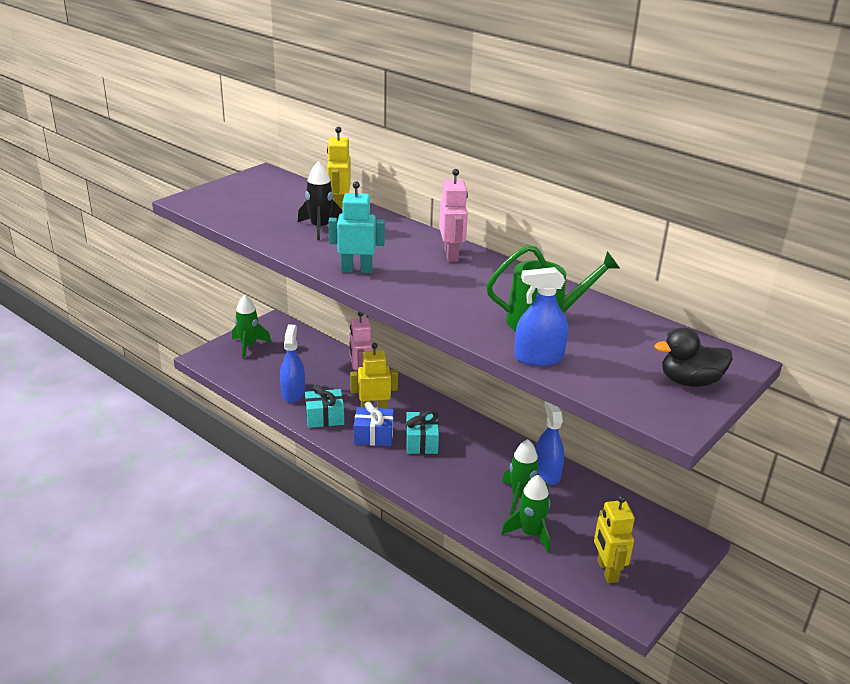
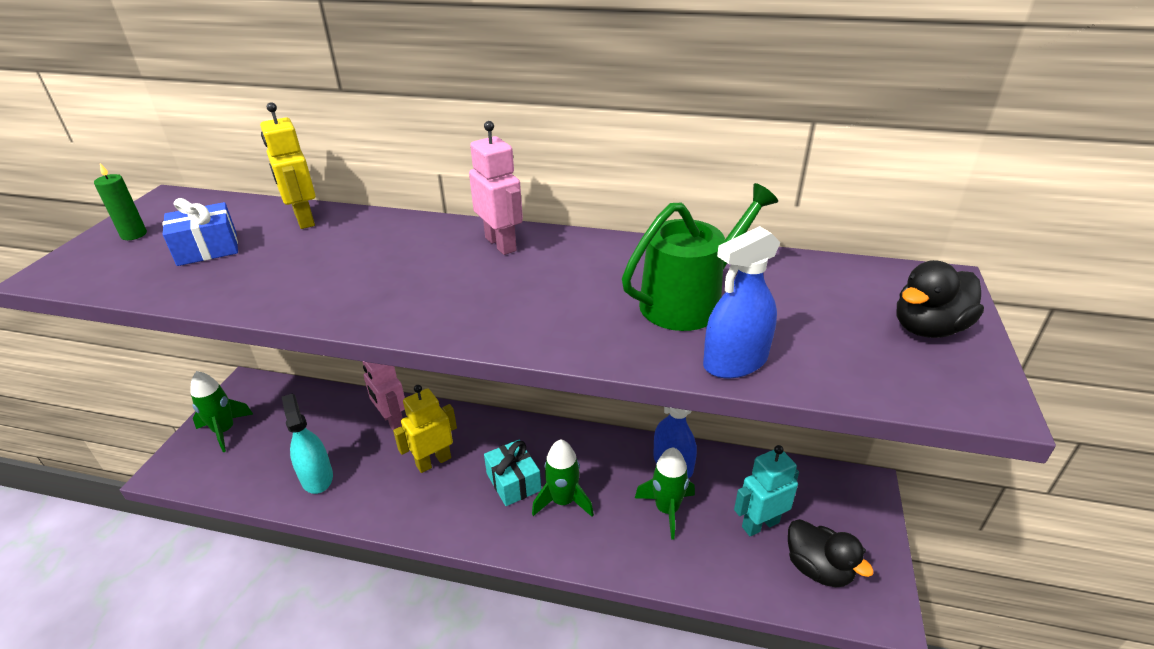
camera: 25 degrees left, 5 degrees up
(237, 190) = (134, 234): none -> green candle
(293, 393) = (317, 477): blue spray bottle -> turquoise spray bottle
(320, 228) = (294, 257): black rocket -> none
(324, 417) = (376, 496): turquoise gift -> none
(356, 270) = (387, 306): turquoise robot -> turquoise robot (760, 524)
(373, 436) = (452, 498): blue gift -> blue gift (207, 249)
(530, 534) = (709, 557): green rocket -> green rocket (563, 501)
(607, 571) = (818, 568): yellow robot -> black duck

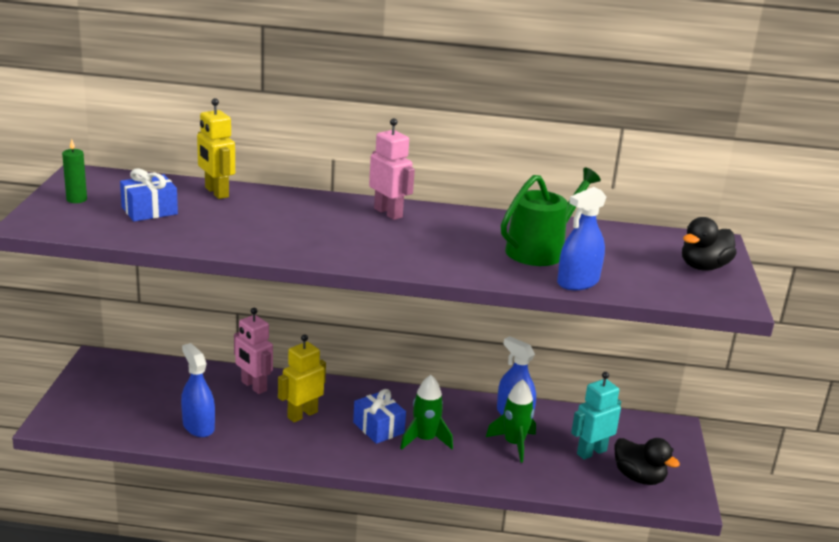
camera: 10 degrees left, 10 degrees down
(224, 430) = (94, 394): green rocket -> none
(317, 477) = (198, 426): turquoise spray bottle -> blue spray bottle
(513, 482) = (378, 428): turquoise gift -> blue gift

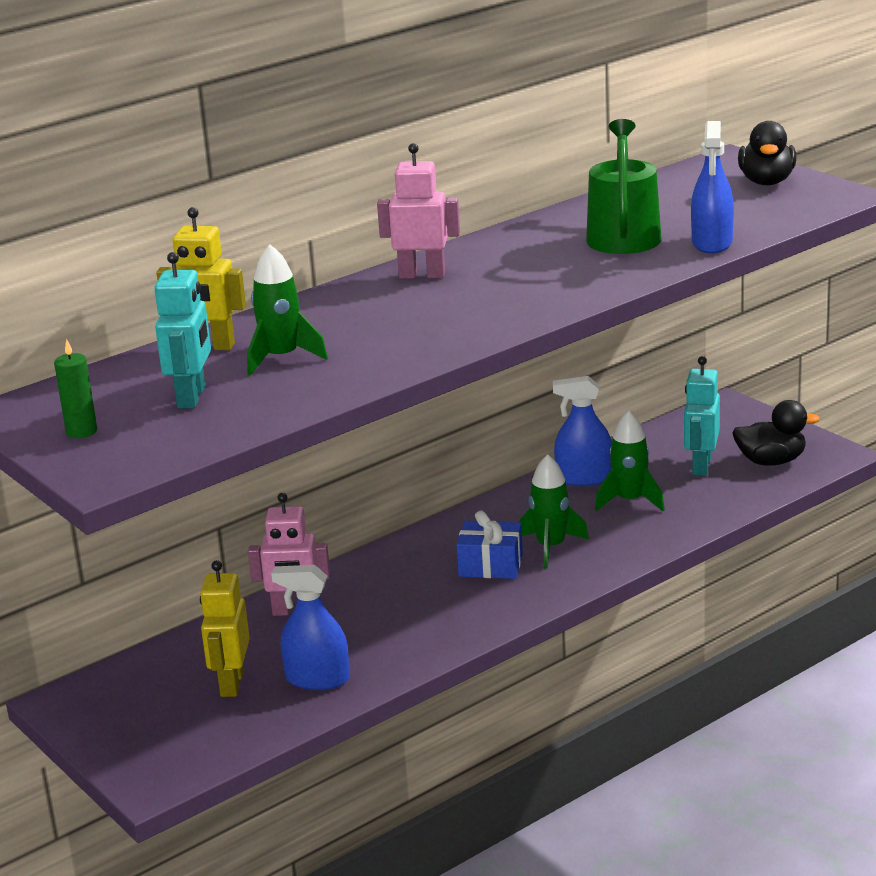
camera: 40 degrees left, 0 degrees up
(149, 211) = (192, 397): blue gift -> turquoise robot
(227, 215) = (282, 358): none -> green rocket
(302, 414) = (397, 602): yellow robot -> yellow robot (231, 683)

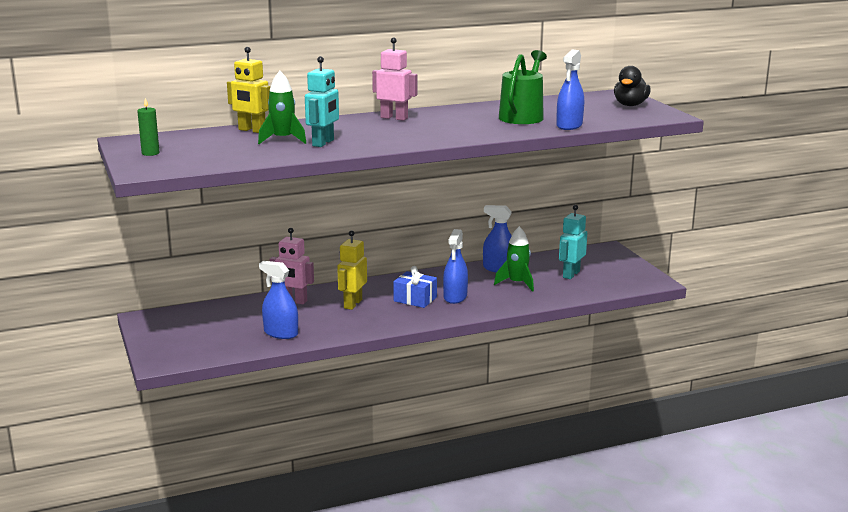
camera: 15 degrees right, 5 degrees down
(192, 397) = (220, 148): turquoise robot -> turquoise robot (323, 143)
(231, 683) = (235, 327): yellow robot -> yellow robot (352, 304)
(551, 547) = (455, 297): green rocket -> blue spray bottle
(771, 461) = (614, 279): black duck -> none

